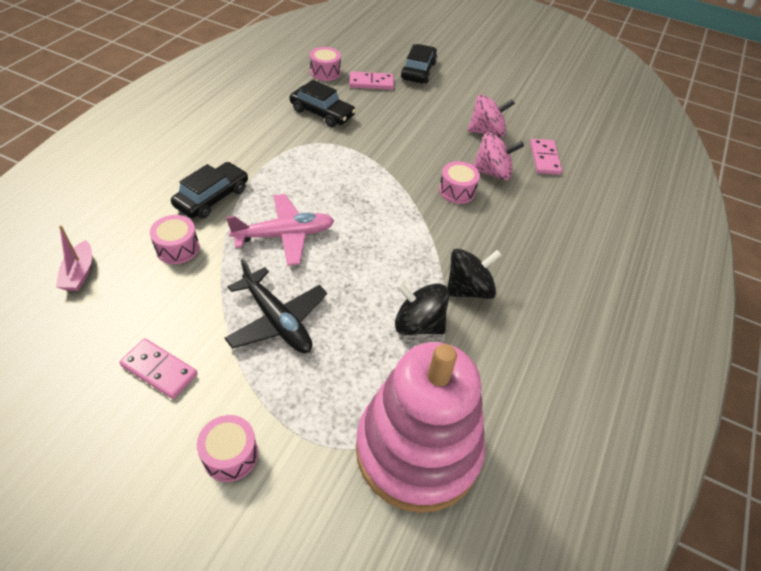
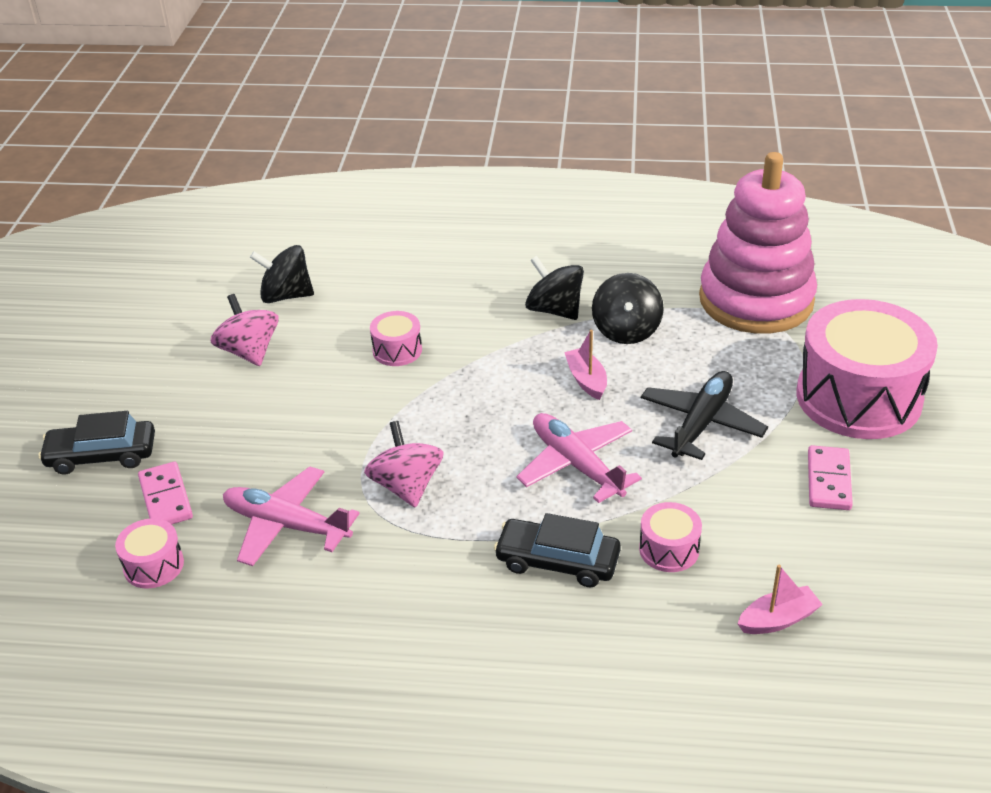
camera: 105 degrees left, 10 degrees down
(230, 455) = (858, 397): pink drum -> pink drum, size x2.33
(322, 113) = (286, 525): black car -> pink plane
(369, 274) = (586, 380): none -> pink boat
(492, 172) = (340, 330): pink spinning top -> pink spinning top (406, 486)
(545, 159) = (286, 296): pink domino -> black spinning top

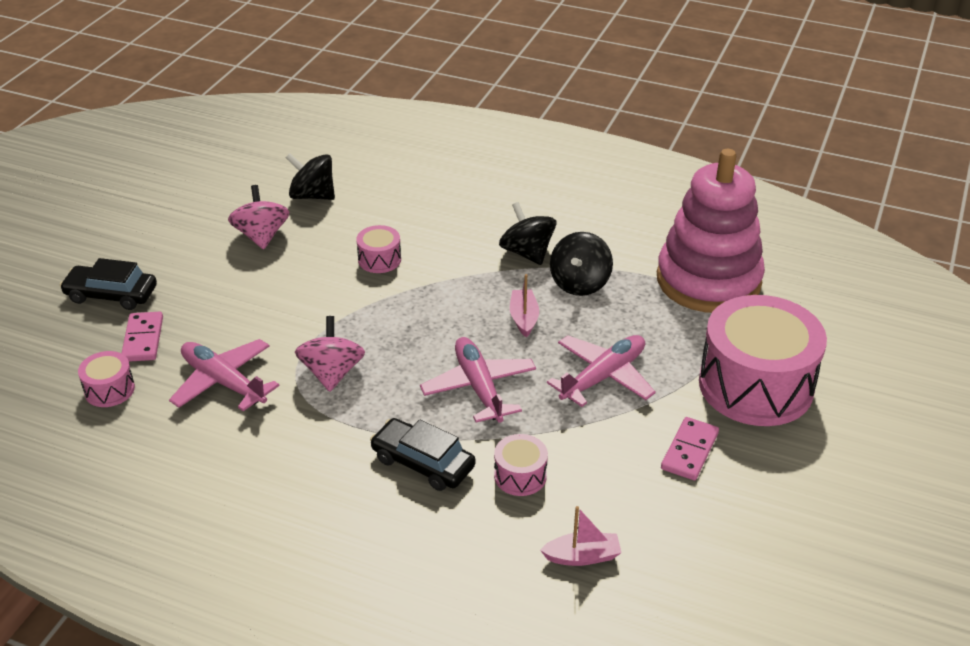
camera: 15 degrees right, 0 degrees up
(701, 423) = (603, 377): black plane -> pink plane

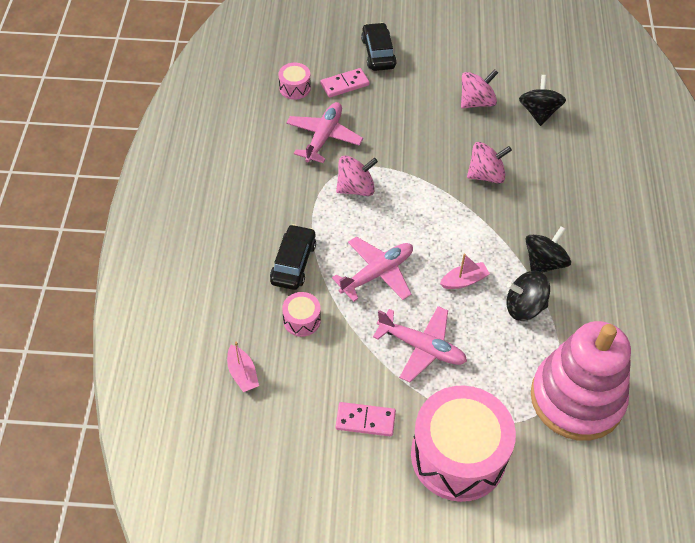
camera: 70 degrees right, 15 degrees up
(379, 259) = (486, 175): pink drum -> pink spinning top

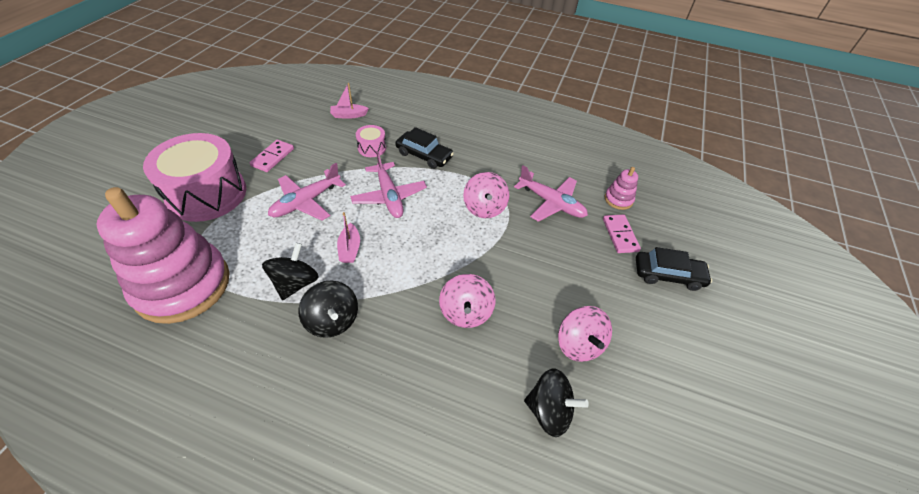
camera: 105 degrees right, 5 degrees down
(295, 88) = (618, 199): pink drum -> pink stacking toy

